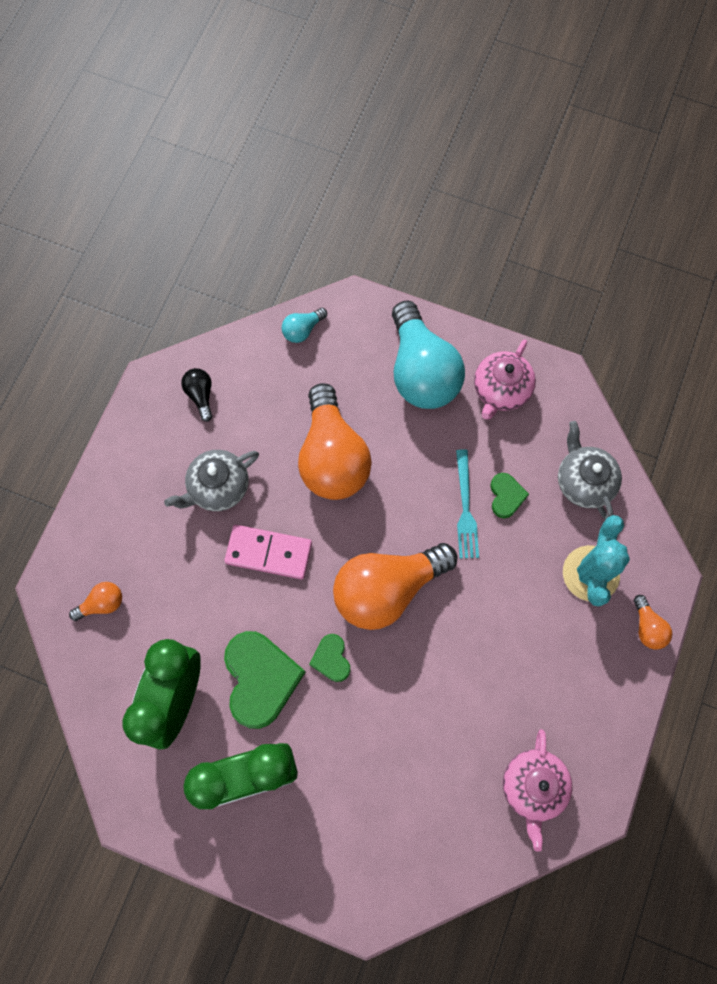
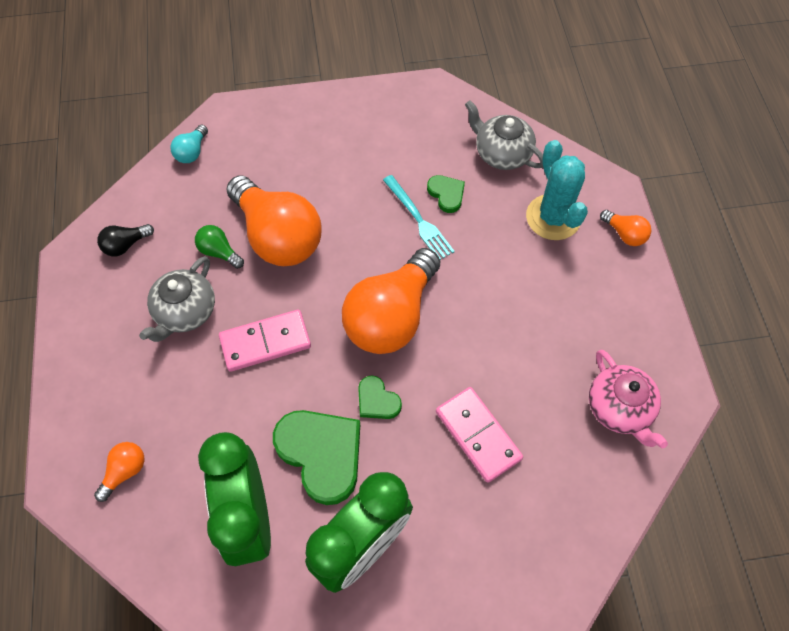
camera: 30 degrees left, 10 degrees down
(200, 395) = (125, 245): black light bulb -> black light bulb turned 75 degrees counterclockwise
(275, 445) = (219, 252): none -> green light bulb
(397, 738) = (478, 435): none -> pink domino
(421, 371) = (316, 136): turquoise light bulb -> none
(500, 390) = (391, 120): pink teapot -> none

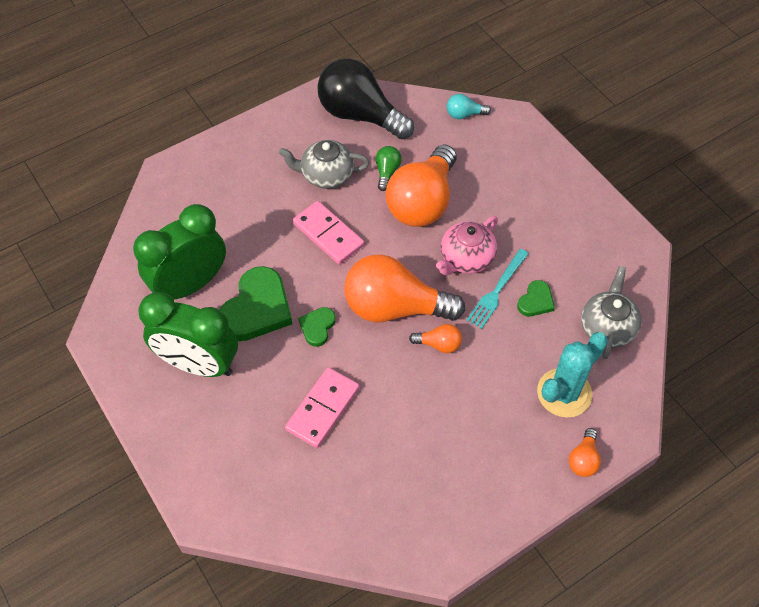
camera: 65 degrees right, 5 degrees down
(125, 245) = (360, 115): black light bulb -> black light bulb, size x2.34
(125, 471) = (191, 199): orange light bulb -> orange light bulb (439, 344)
(619, 409) = (400, 511): pink teapot -> pink teapot (466, 258)

